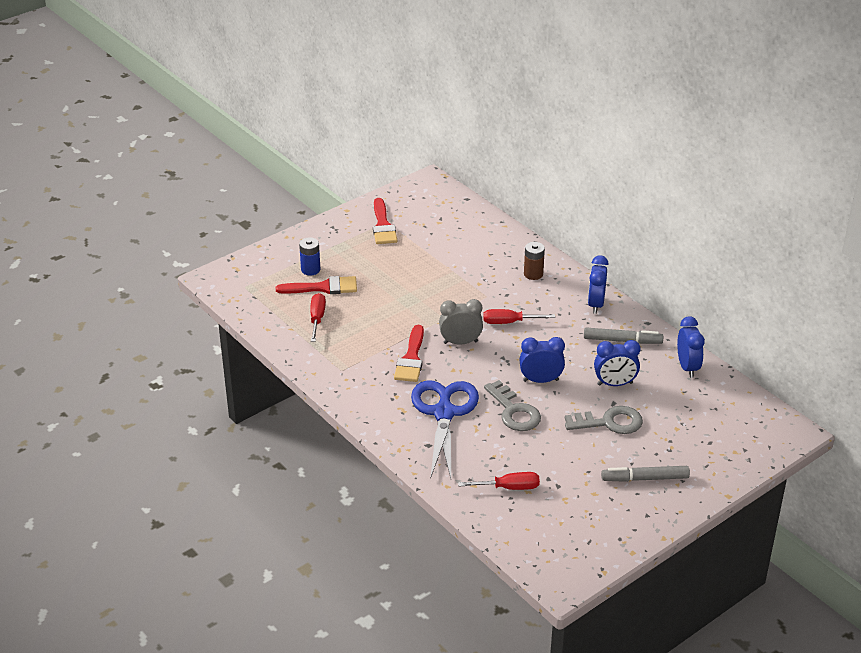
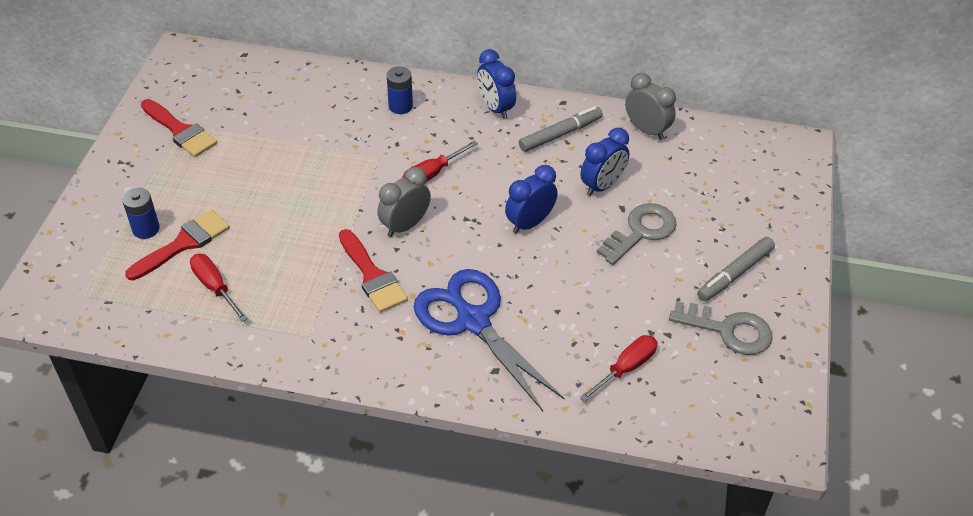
camera: 40 degrees left, 10 degrees up
(514, 411) = (540, 275): grey key -> grey key (728, 330)
(533, 274) = (400, 106): brown battery -> blue battery
(687, 367) = (646, 130): blue clock -> grey clock

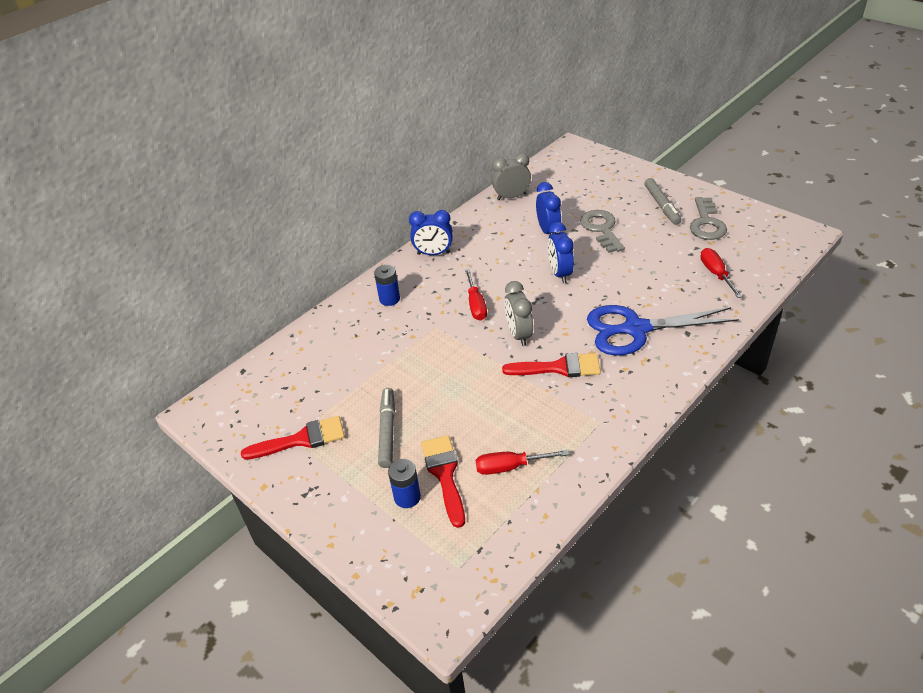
camera: 55 degrees left, 5 degrees down
(560, 134) = (485, 233): grey marker -> grey marker (387, 431)
(728, 330) = (706, 223): grey key -> grey key turned 135 degrees clockwise

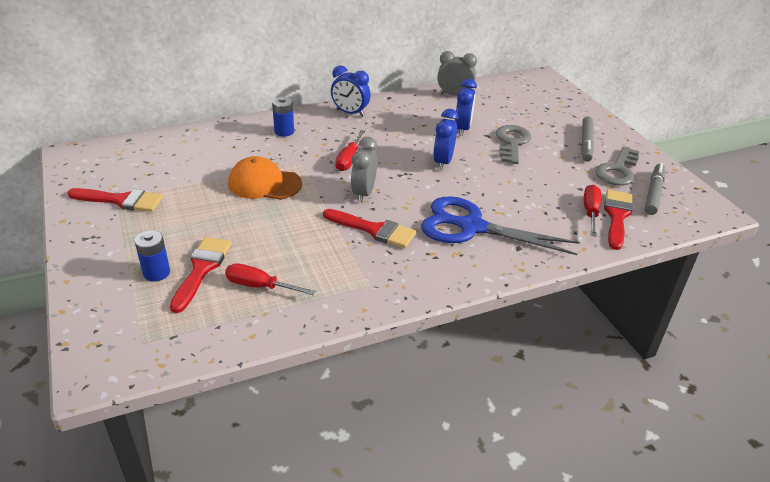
camera: 20 degrees right, 5 degrees down
(387, 431) = (189, 220): grey marker -> grey marker (653, 193)
(422, 363) = (264, 184): none -> orange cap
(738, 269) = (617, 216): none -> red brush

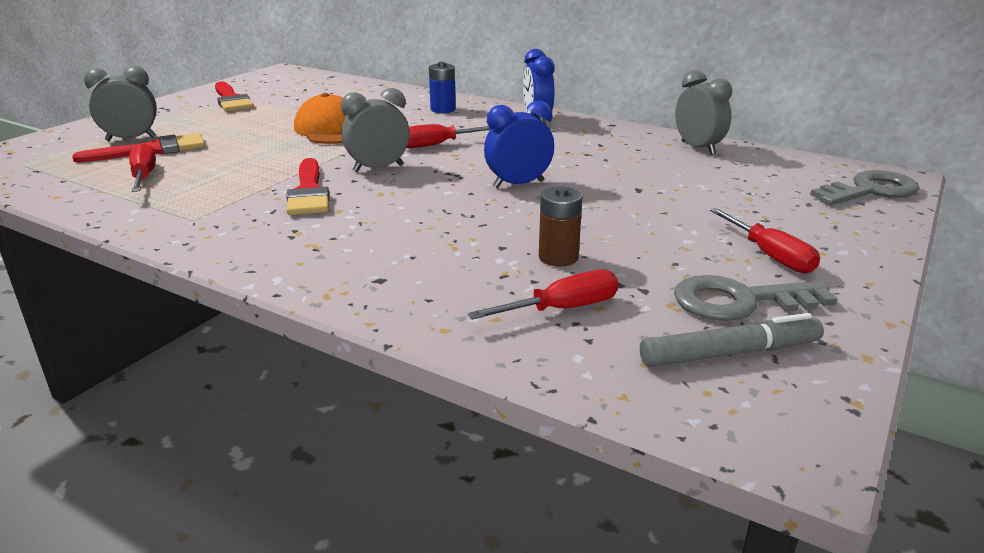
camera: 55 degrees right, 10 degrees down
(156, 273) = (131, 139): blue battery -> grey clock
(462, 129) = (623, 173): blue clock -> none
(471, 227) = (389, 238): blue scissors -> none
(512, 142) = (653, 207): grey key -> grey key (870, 191)
(541, 191) = (558, 257): none -> brown battery
(586, 143) = (769, 255): grey marker -> red screwdriver
(617, 216) = (589, 335): red brush -> none

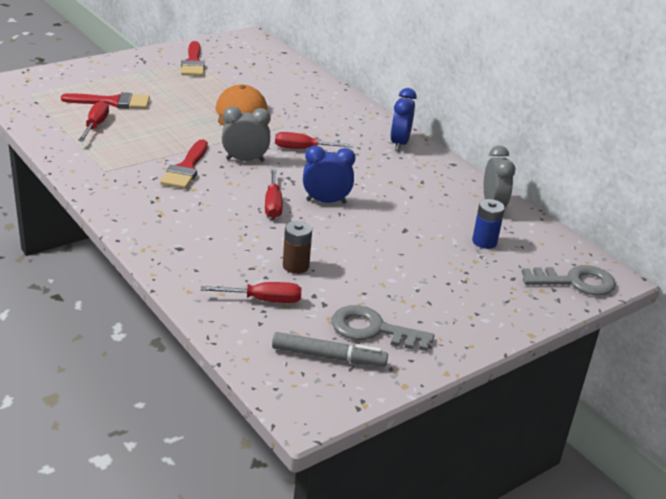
camera: 20 degrees right, 5 degrees up
(131, 139) = (105, 87): grey clock -> none
(443, 109) = (338, 113): blue battery -> blue battery (484, 242)
(769, 255) = (431, 307): red screwdriver -> red screwdriver (273, 204)

